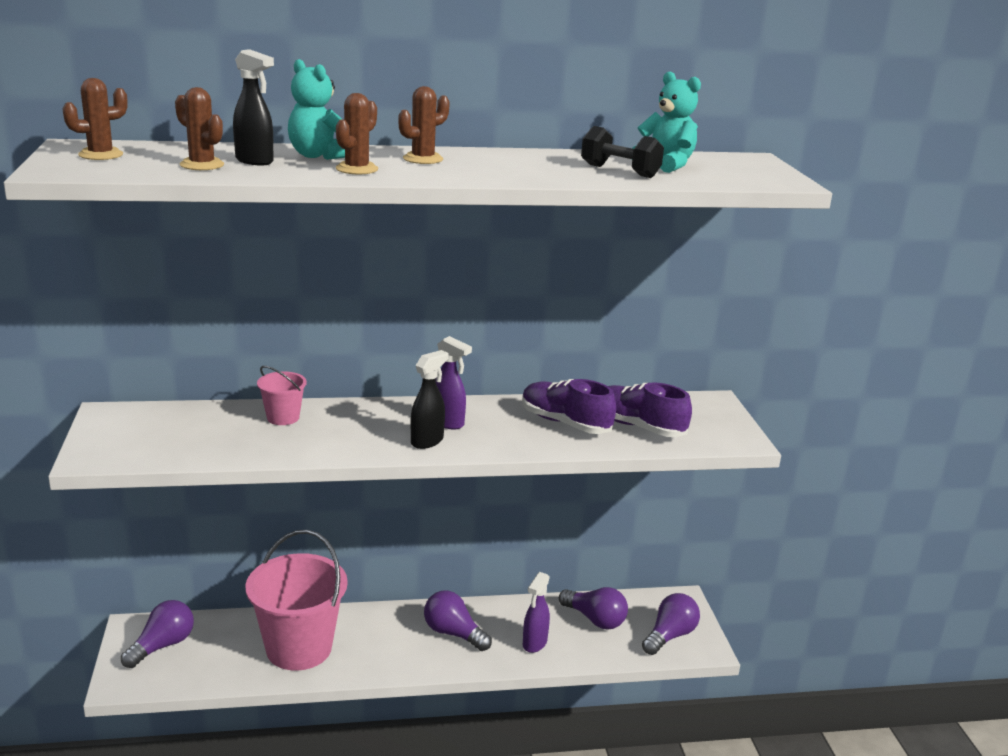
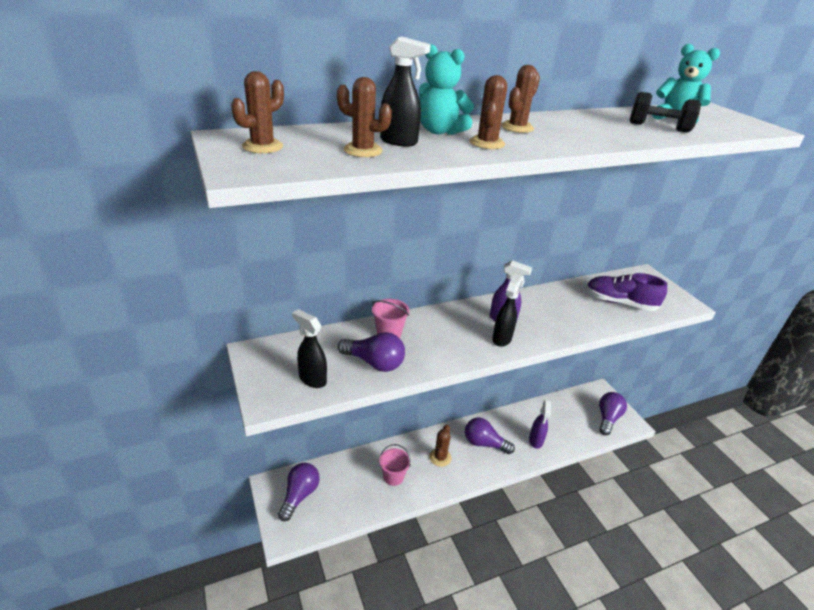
camera: 15 degrees left, 10 degrees up
(155, 446) = (312, 379): none -> black spray bottle
(299, 648) = (393, 477): pink bucket -> pink bucket, size x0.46
(378, 638) = (440, 457): none -> brown cactus
(565, 423) = (575, 307): purple shoe -> none
(595, 619) = (560, 415): purple light bulb -> purple light bulb (374, 363)

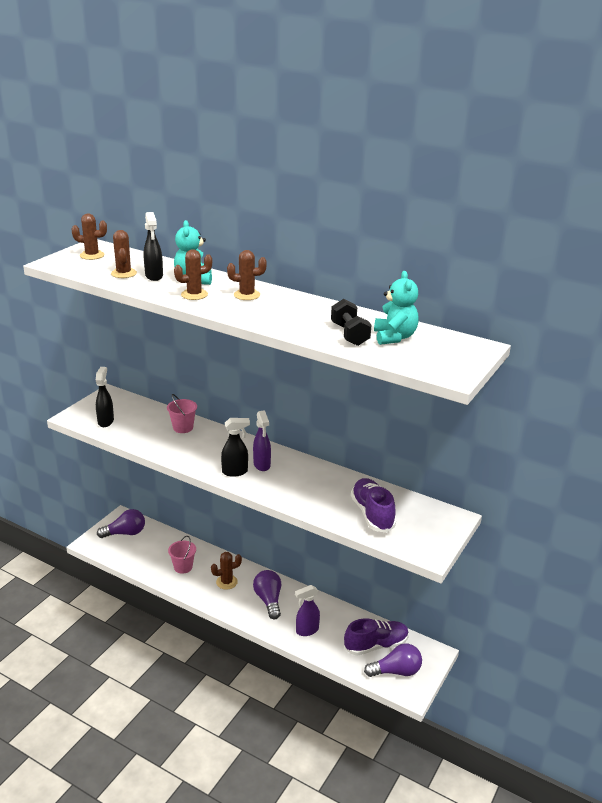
camera: 55 degrees right, 5 degrees down
(374, 363) = (145, 434): purple light bulb -> none
(575, 413) = (376, 645): none -> purple shoe

